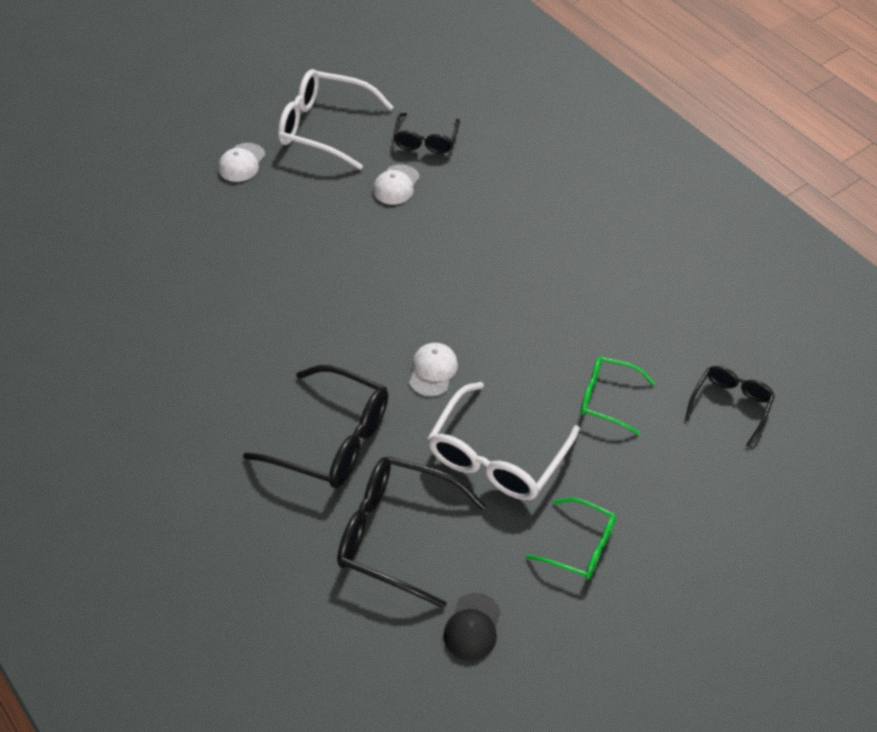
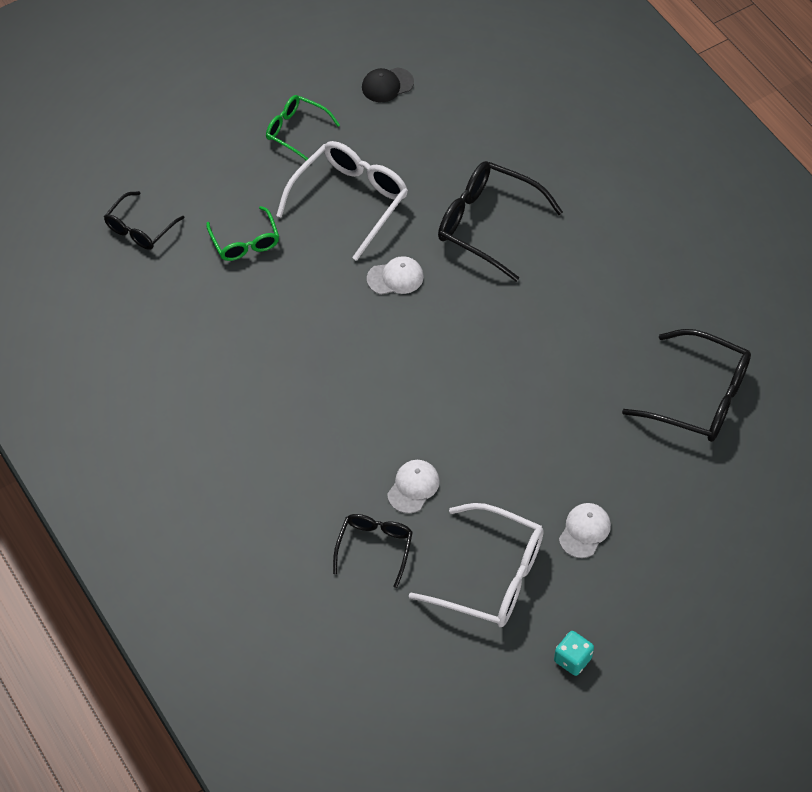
camera: 175 degrees left, 5 degrees up
(258, 81) = (572, 659): none -> turquoise dice
(396, 534) = (438, 149): black glasses -> black glasses (699, 397)
(433, 371) = (395, 278): white cap -> white cap turned 120 degrees counterclockwise
(472, 627) = (387, 85): black cap -> black cap turned 135 degrees counterclockwise
(607, 398) = (245, 242): green glasses -> green glasses turned 45 degrees clockwise

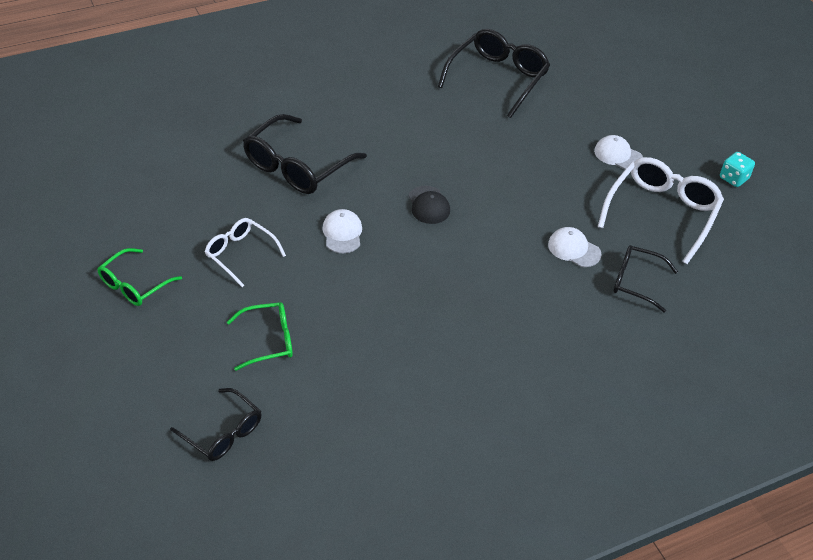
camera: 85 degrees left, 10 degrees down
(350, 201) = (240, 254): white glasses -> white glasses, size x0.59
(387, 85) = (102, 210): black cap -> black cap (428, 205)

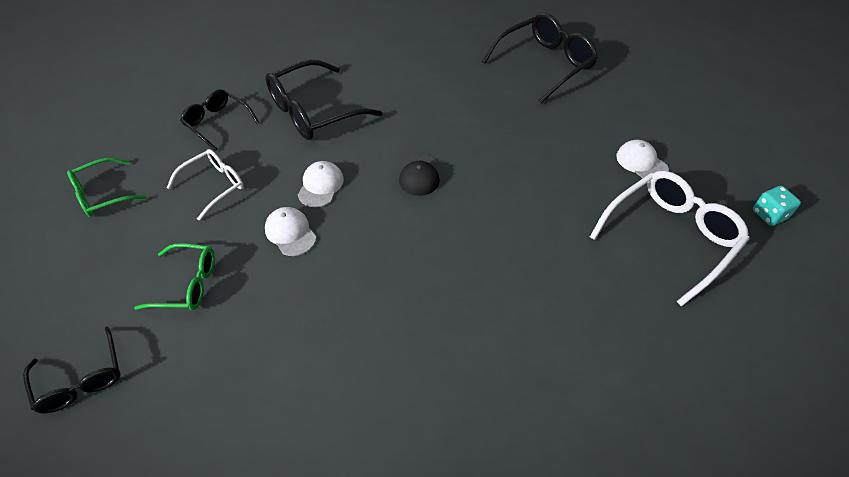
camera: 20 degrees right, 5 degrees up
(240, 254) = (214, 186): white glasses -> white glasses turned 75 degrees clockwise
(574, 249) = (553, 257): white cap -> white cap (290, 233)
(636, 282) = (611, 313): black glasses -> black glasses (217, 123)

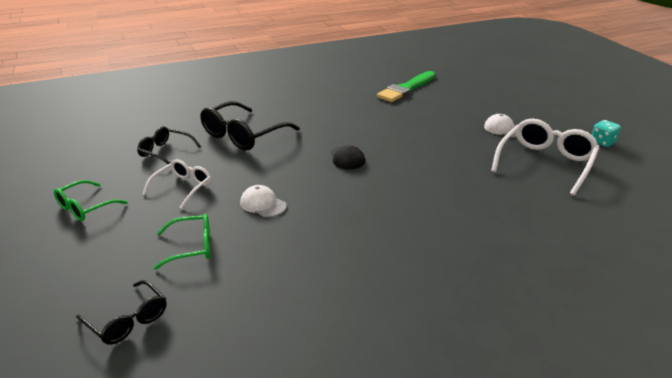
camera: 15 degrees left, 20 degrees down
(320, 186) = (272, 175): white cap -> none
(544, 64) = (406, 89): black glasses -> green brush

